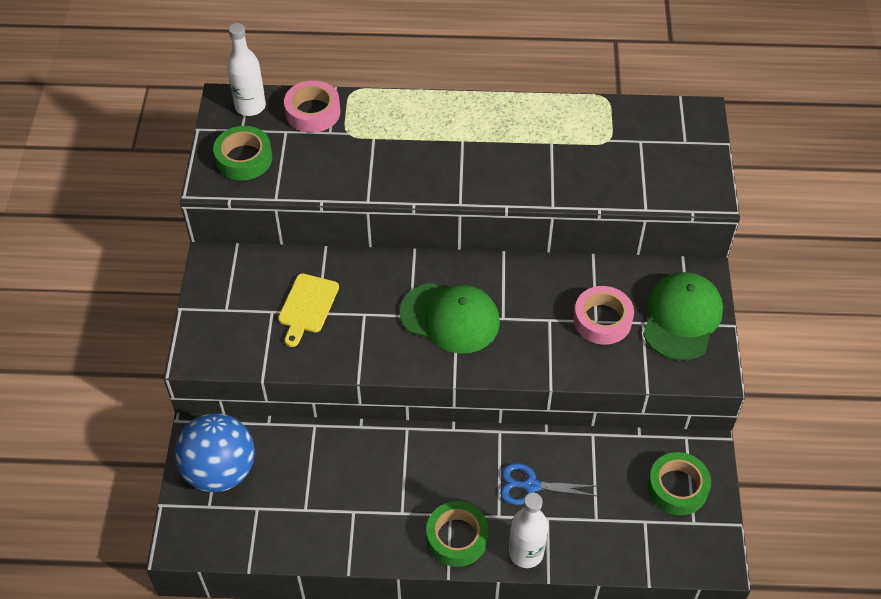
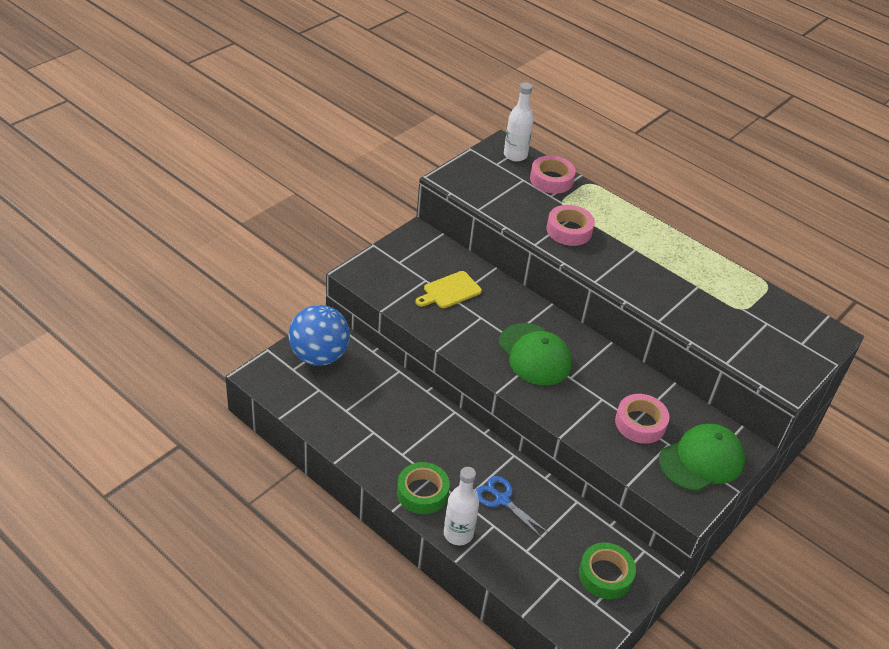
camera: 35 degrees right, 10 degrees down
(244, 159) = (481, 178): green tape -> none
(384, 162) = (569, 230): none -> pink tape

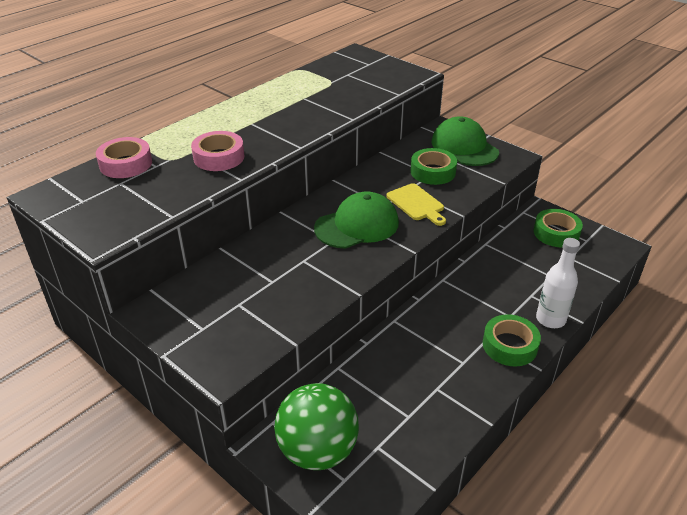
camera: 85 degrees left, 5 degrees down
(319, 356) = (317, 450): blue ball -> green ball
(449, 291) = (260, 284): yellow cutting board -> yellow cutting board (417, 204)
(502, 500) = (499, 289): blue scissors -> none
(515, 155) = (69, 186): white bottle -> none
(640, 423) = (433, 172): pink tape -> green tape

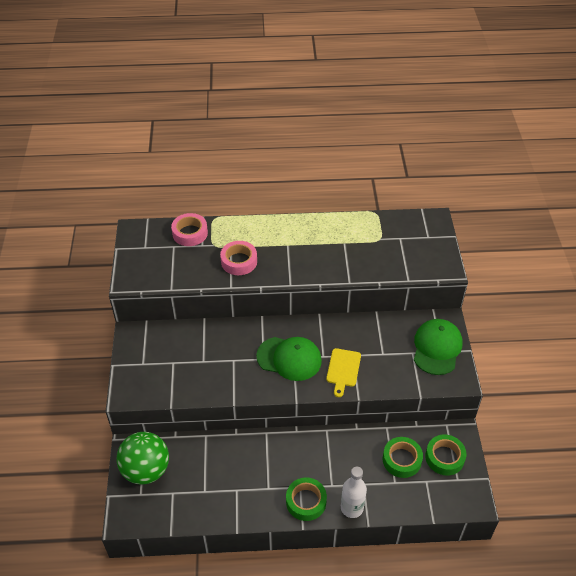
camera: 45 degrees right, 10 degrees up
(433, 172) = (387, 353): green tape -> green tape (402, 460)

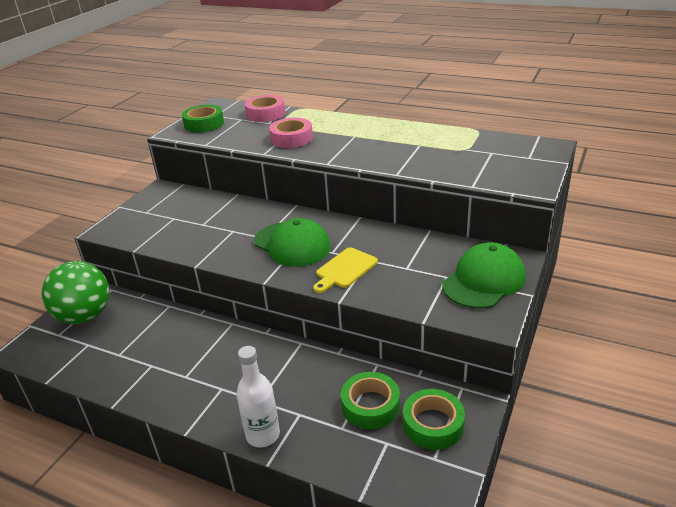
camera: 30 degrees right, 15 degrees down
(306, 501) = (214, 406): green tape -> green tape (204, 124)

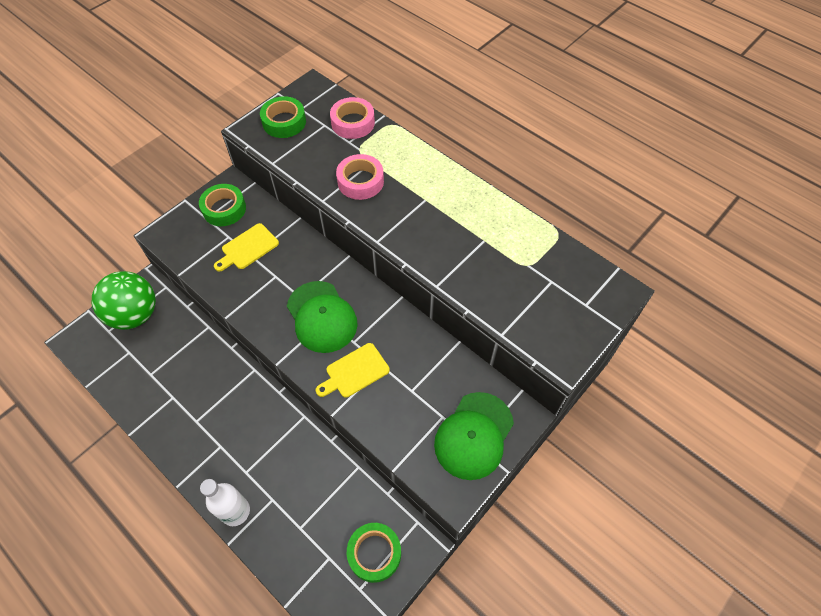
camera: 15 degrees right, 25 degrees up
(196, 220) = (248, 248): none -> yellow cutting board
(370, 406) = (332, 513): green tape -> green tape (224, 209)
(484, 280) = (474, 435): green cap -> green cap turned 150 degrees clockwise

